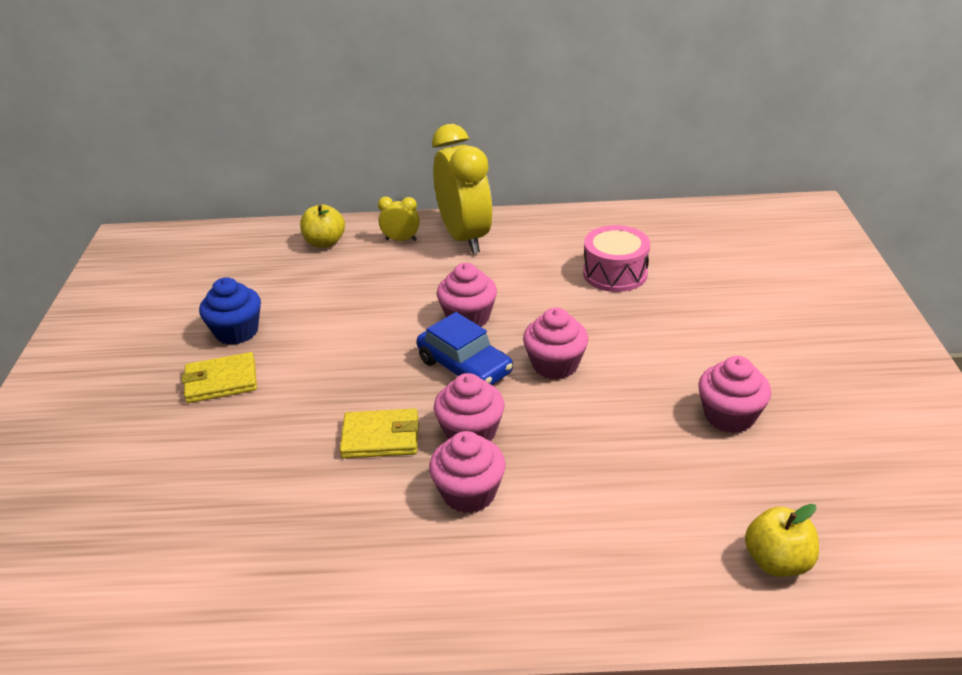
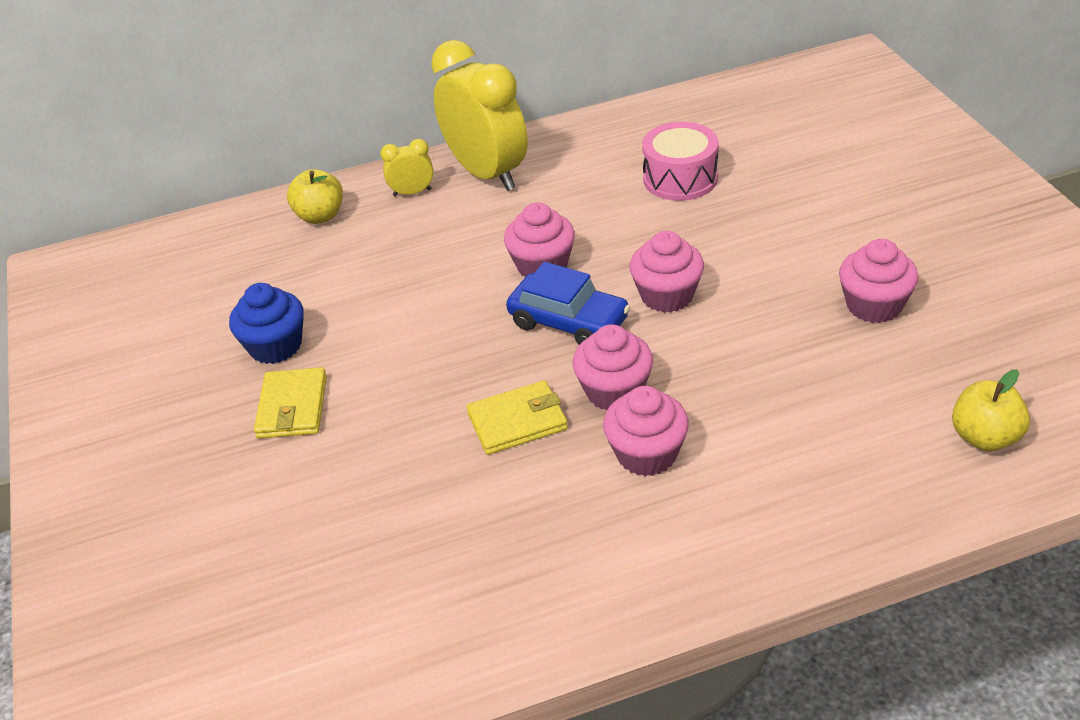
camera: 15 degrees left, 5 degrees up
(221, 381) = (292, 407): yellow wallet -> yellow wallet turned 60 degrees counterclockwise

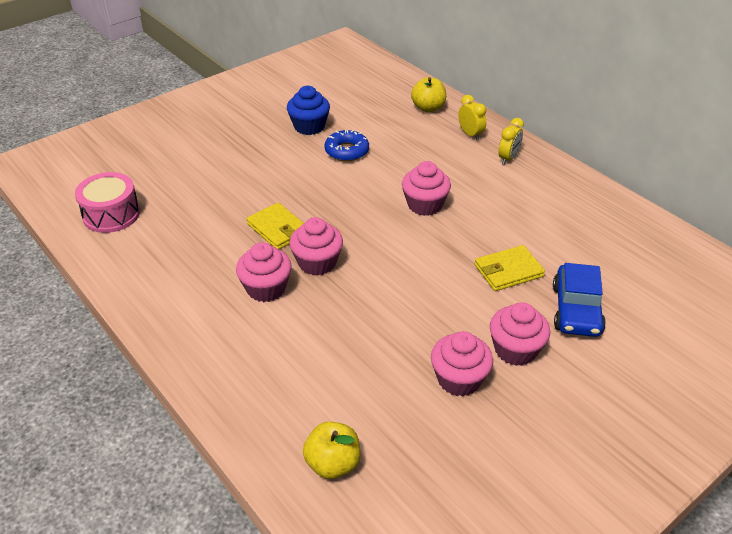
camera: 65 degrees right, 0 degrees up
(292, 407) = (264, 146): yellow wallet -> yellow wallet (508, 271)
(370, 316) = (346, 151): none -> blue donut
(487, 174) = (508, 158): yellow clock -> yellow clock, size x0.44
(569, 322) = (375, 229): blue car -> blue car (576, 310)
(667, 296) = (420, 267): pink cupcake -> pink cupcake (515, 350)
(680, 178) = (558, 247): pink drum -> pink drum (111, 214)

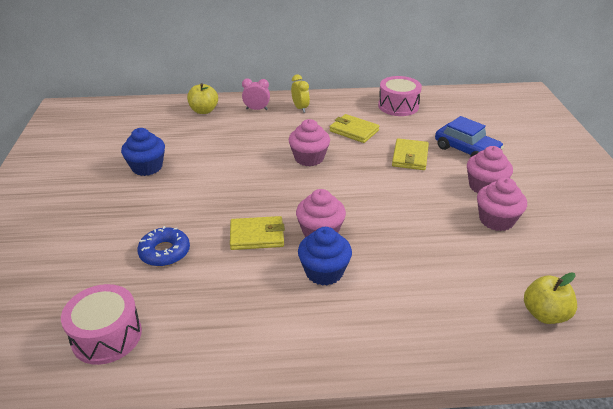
camera: 55 degrees left, 5 degrees down
(266, 288) = (324, 272): pink cupcake -> blue cupcake
(346, 151) = (204, 163): blue donut -> blue donut (165, 252)
(470, 134) = (256, 109): yellow clock -> pink clock
(511, 211) = (354, 131): none -> yellow wallet
(606, 221) = (398, 106): none -> pink drum

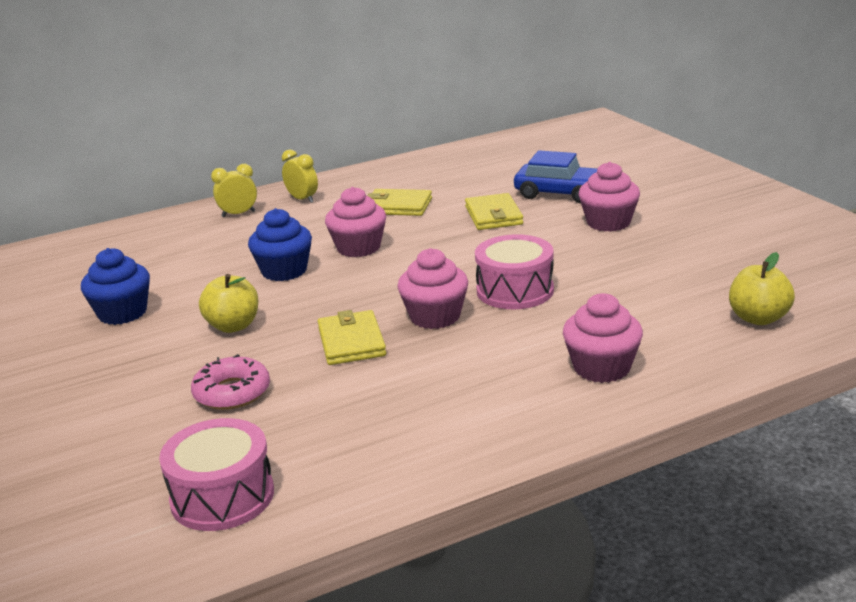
camera: 20 degrees left, 10 degrees down
(165, 252) = (232, 392): blue donut -> pink donut
(204, 111) = (157, 233): yellow apple -> yellow apple (233, 326)
(256, 109) = (238, 214): pink clock -> yellow clock
(257, 236) = (351, 342): yellow wallet -> yellow wallet turned 75 degrees counterclockwise
(324, 272) = (471, 352): blue cupcake -> blue cupcake (284, 271)
(398, 106) = (438, 168): pink drum -> pink drum (515, 291)
(496, 220) = (645, 250): pink cupcake -> pink cupcake (601, 368)

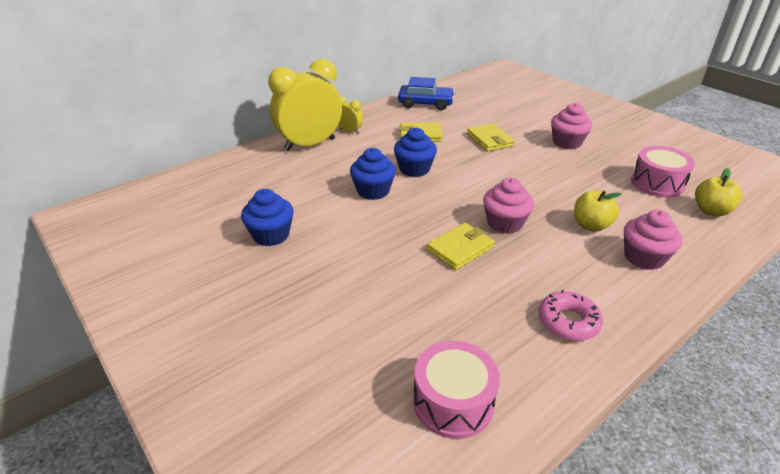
camera: 15 degrees left, 10 degrees up
(232, 392) = (400, 301): pink donut -> pink donut (568, 322)
(233, 326) = (364, 241): yellow apple -> yellow apple (591, 225)
(238, 214) = (310, 145): yellow clock -> yellow clock, size x2.28
(351, 342) = (460, 248): yellow wallet -> yellow wallet turned 75 degrees clockwise
(358, 248) = (414, 169): pink cupcake -> blue cupcake
(515, 291) = (544, 198): pink drum -> pink drum (657, 183)
(560, 193) = (521, 121): blue car -> blue car (425, 103)

